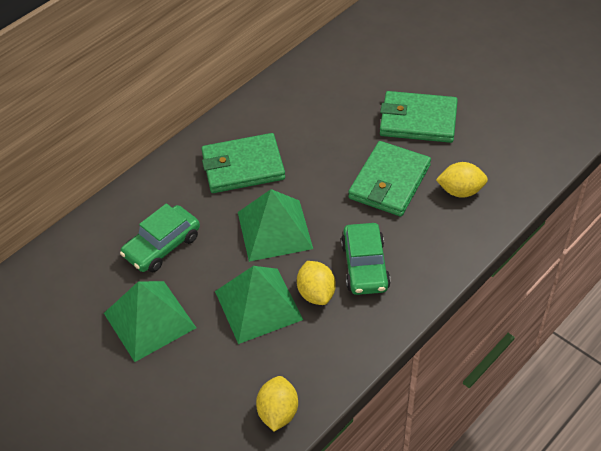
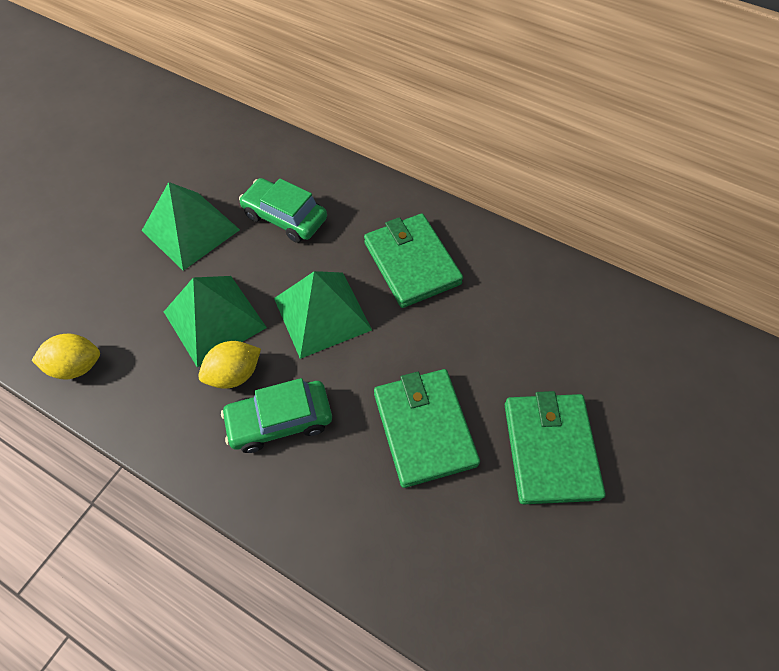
camera: 75 degrees right, 10 degrees up
(389, 182) = (424, 428): green wallet -> green wallet turned 60 degrees clockwise
(460, 191) = (428, 527): yellow lemon -> none

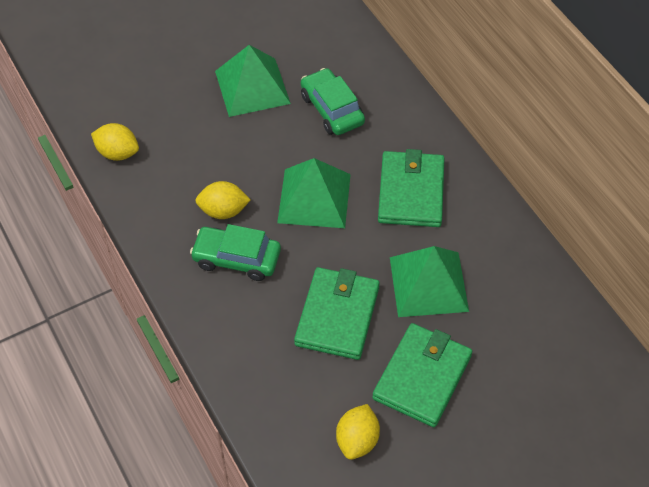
camera: 30 degrees right, 5 degrees down
(214, 319) = (231, 165): green pyramid -> green pyramid (428, 284)
(536, 563) = (357, 440): none -> yellow lemon

